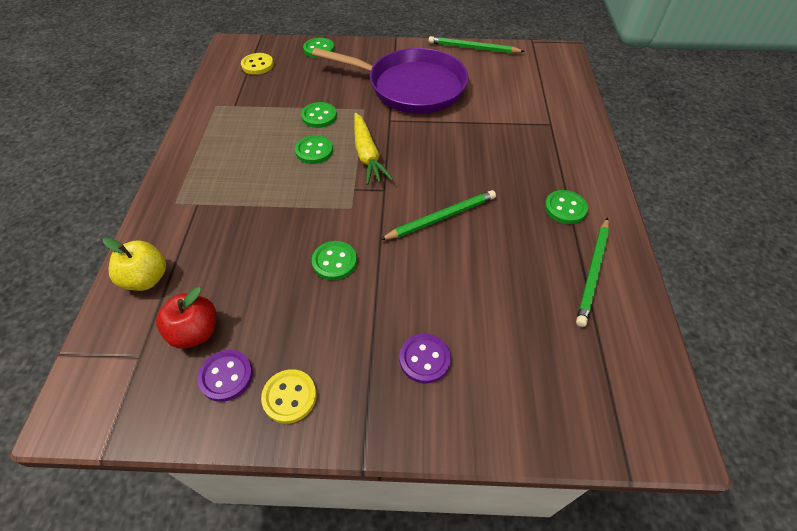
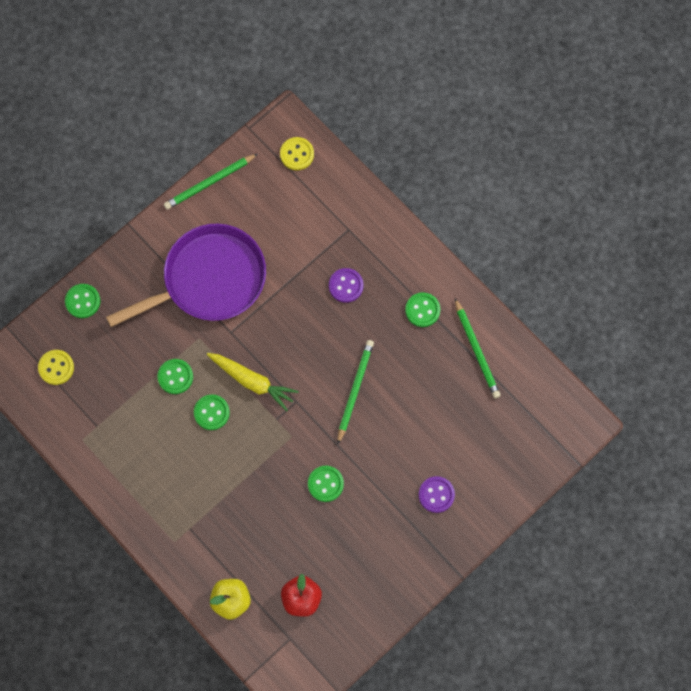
camera: 45 degrees left, 20 degrees up
(226, 376) = (348, 602): purple button -> purple button (346, 286)
(289, 397) = (391, 579): yellow button -> yellow button (297, 154)

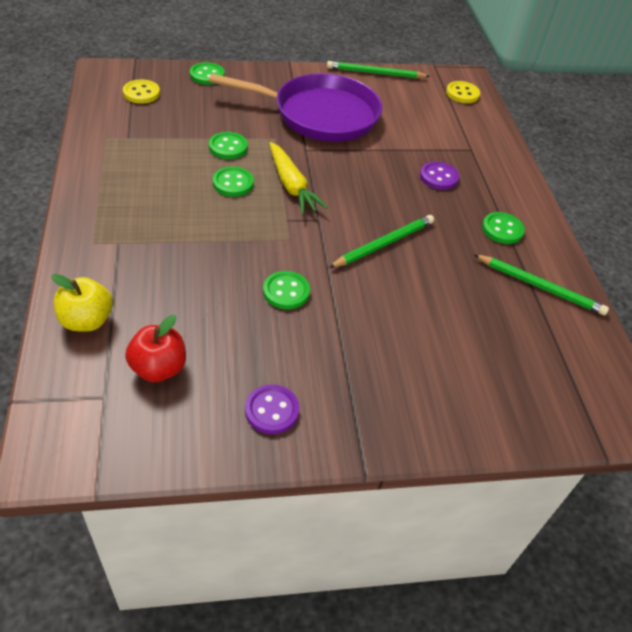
camera: 30 degrees right, 25 degrees down
(436, 495) = (400, 374): purple button -> purple button (272, 410)
(477, 350) = (540, 286): green pencil -> green pencil turned 75 degrees counterclockwise

